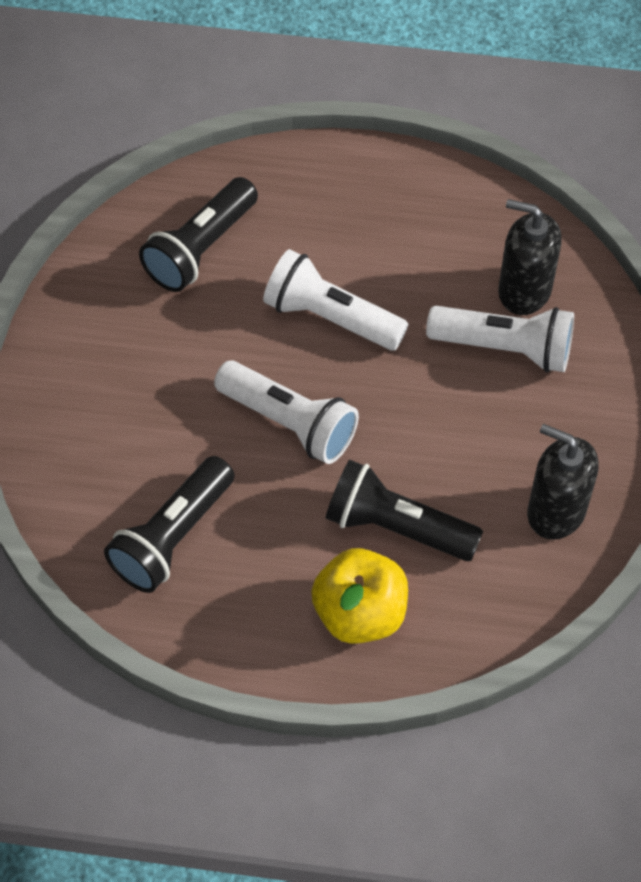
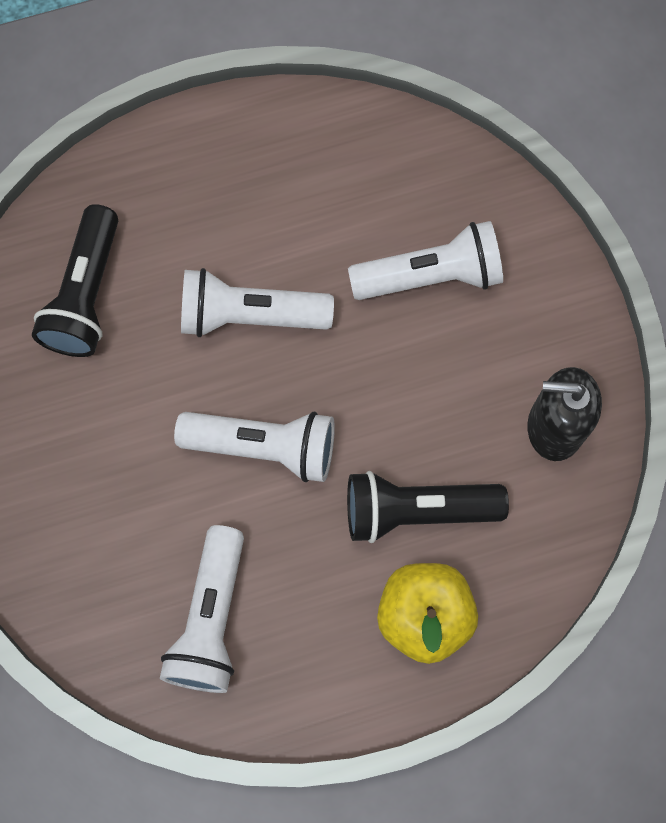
camera: 25 degrees left, 15 degrees up
(173, 537) = (211, 619): black flashlight -> white flashlight
(524, 290) = (420, 205): black soap dispenser -> none

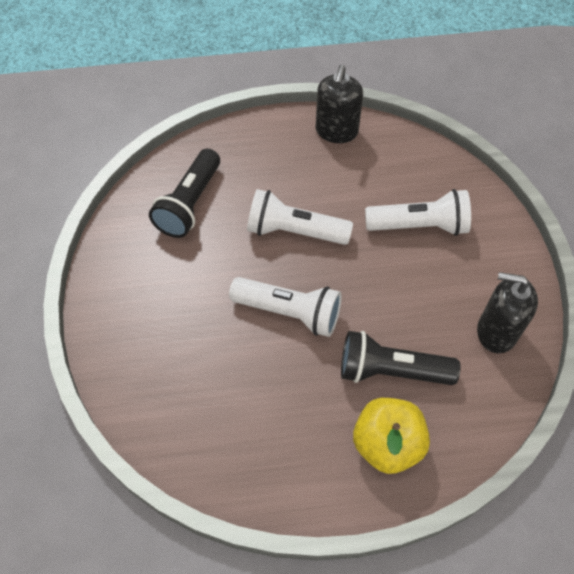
camera: 10 degrees right, 15 degrees down
(211, 619) = (230, 420): white flashlight -> none
(286, 129) = (336, 131): none -> black soap dispenser

